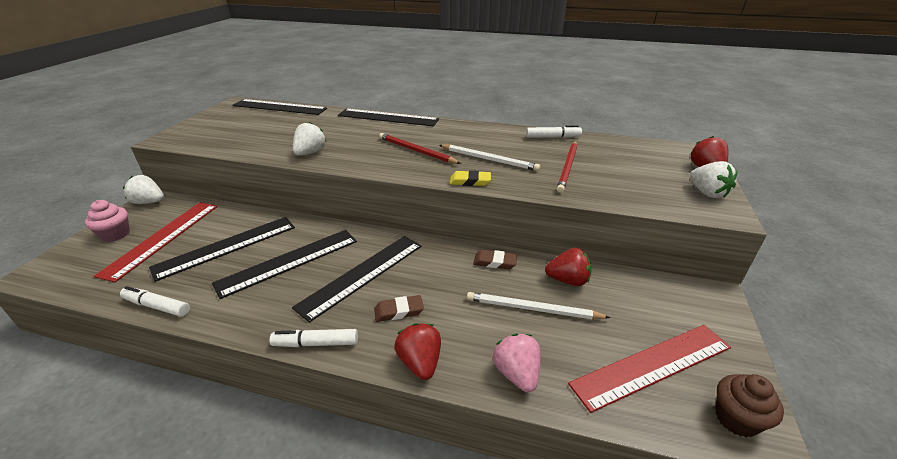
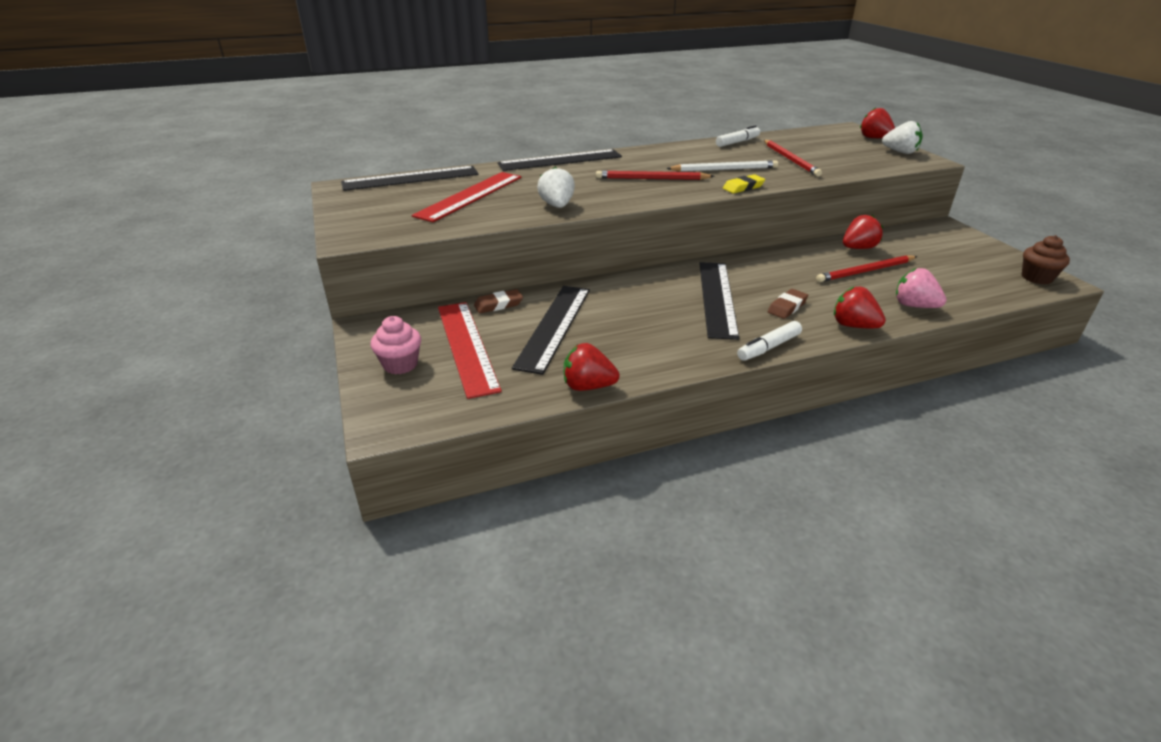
camera: 35 degrees left, 0 degrees up
(149, 202) = (369, 328): white strawberry -> none
(157, 306) = (588, 386): white marker -> red strawberry
(289, 262) = (638, 313): black ruler -> none
(495, 262) = (795, 255): brown eraser -> brown eraser (498, 305)
(532, 309) = (865, 271): white pencil -> red pencil
(652, 365) = (970, 272): red ruler -> red ruler (470, 196)

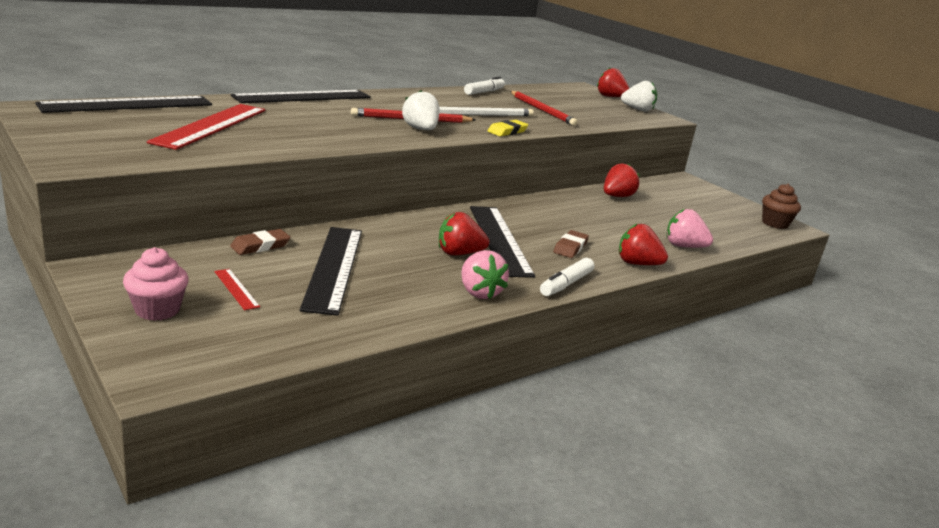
camera: 20 degrees left, 10 degrees down
(467, 346) = (236, 289): red ruler -> red ruler, size x0.42
(557, 206) = (319, 139): white strawberry -> white strawberry (420, 129)
(588, 386) = (393, 325): red strawberry -> red strawberry (459, 253)
(678, 354) = (479, 292): none -> pink strawberry
(865, 271) = (630, 216): red pencil -> none

